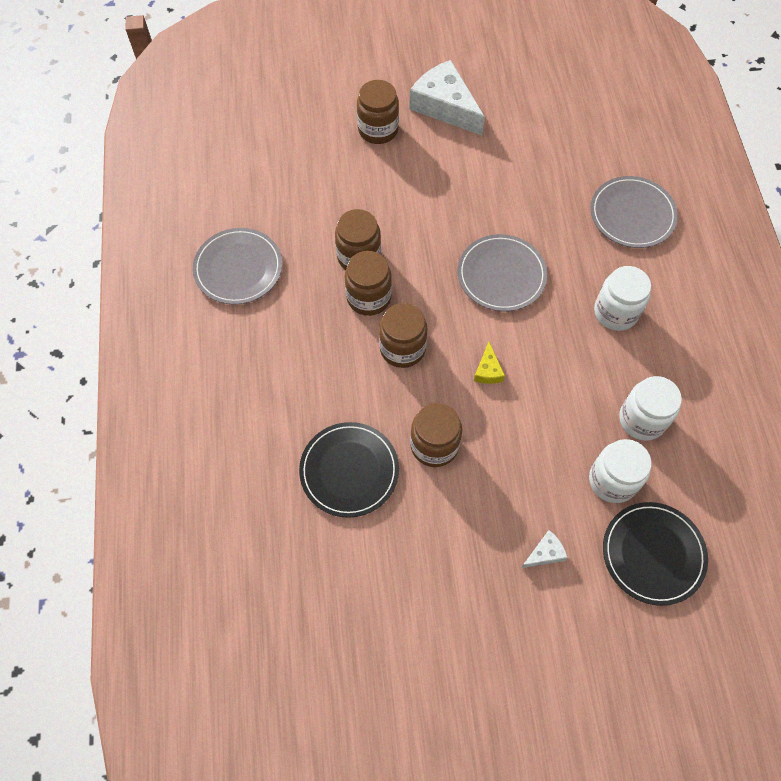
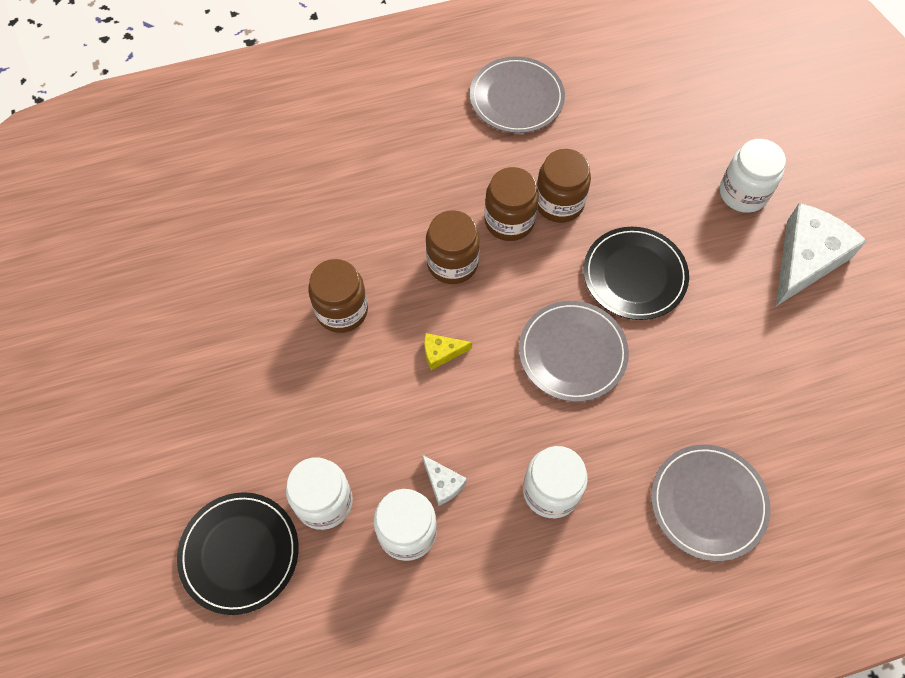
camera: 80 degrees right, 0 degrees up
(349, 470) = (303, 236): black plate -> black plate (634, 275)
(378, 129) = (743, 193): brown jar -> white jar
(545, 553) = (231, 435): white cheese -> white cheese (443, 483)

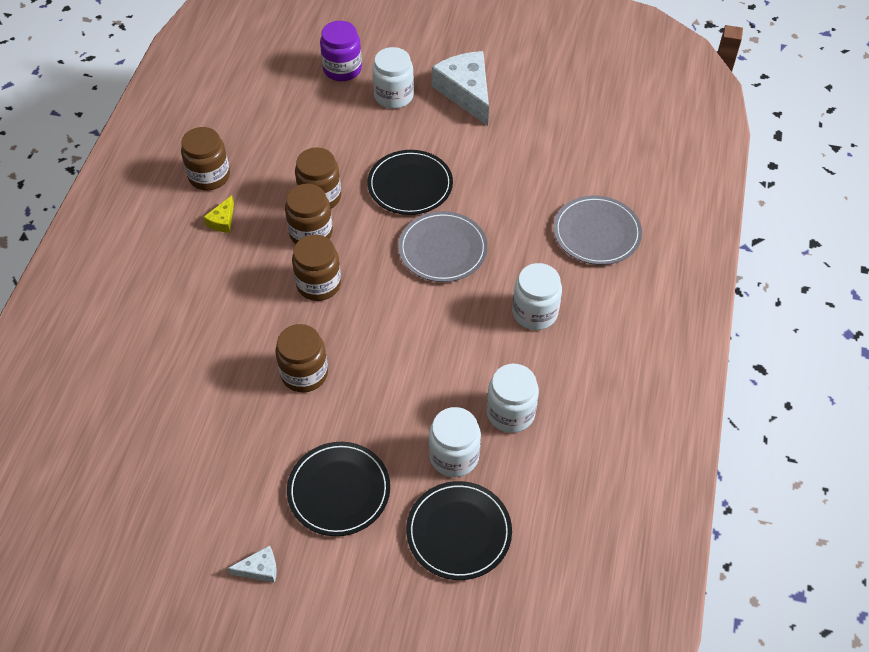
camera: 60 degrees left, 10 degrees down
(230, 414) = (339, 490): none -> black plate
(441, 352) = (387, 326): yellow cheese -> yellow cheese (222, 220)
(443, 483) = (488, 373): white cheese -> white cheese (259, 569)
(516, 98) = (209, 176): grey plate -> brown jar
(740, 127) = (342, 69): none -> purple jar

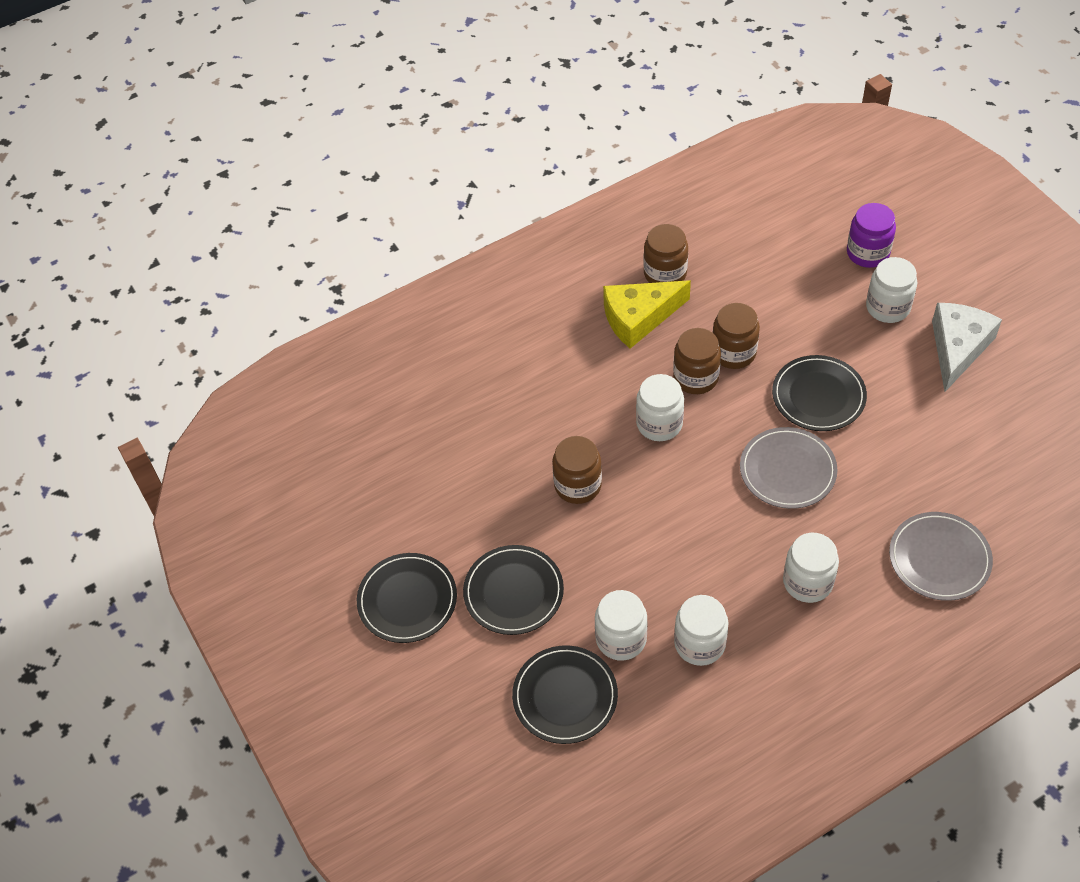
camera: 50 degrees right, 0 degrees up
(222, 220) = (639, 318): yellow cheese -> yellow cheese, size x2.24
(259, 569) = (407, 600): white cheese -> black plate
(319, 284) = (659, 424): brown jar -> white jar

